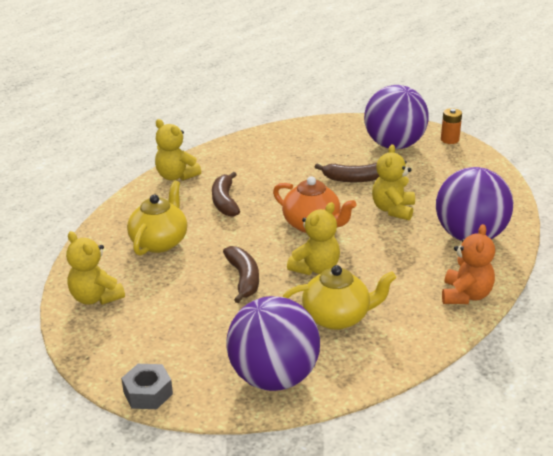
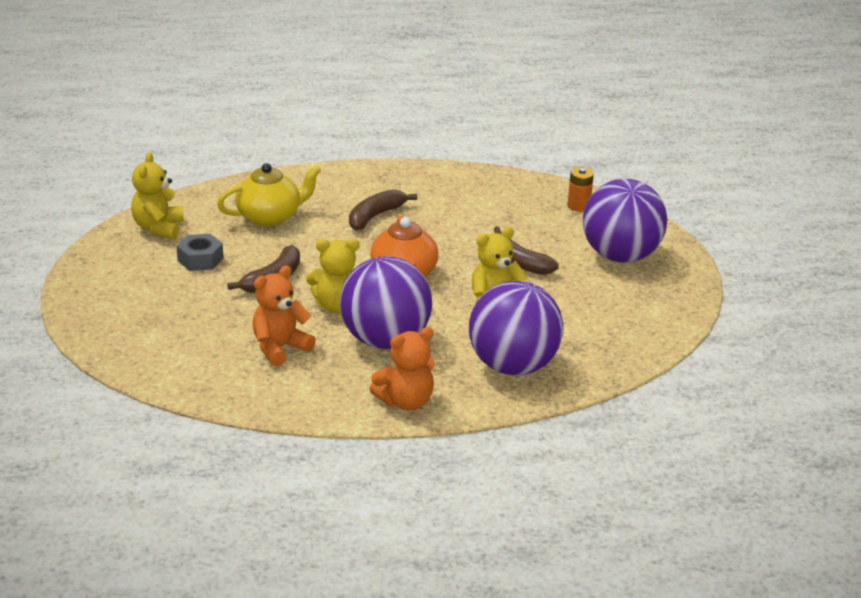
camera: 45 degrees right, 0 degrees up
(148, 393) = (75, 307): grey nut -> grey nut (200, 259)
(176, 176) = (379, 175): yellow teddy bear -> none
(274, 378) = (160, 353): purple ball -> purple ball (385, 340)
(337, 317) = (280, 348): yellow teapot -> orange teddy bear
(449, 140) = (687, 282): orange battery -> orange battery (578, 206)

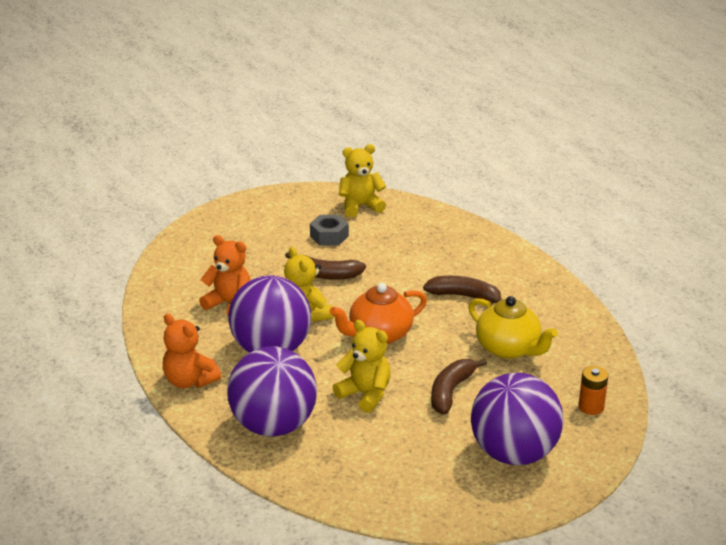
camera: 70 degrees right, 0 degrees up
(270, 217) = (418, 247): yellow teapot -> yellow teapot (509, 348)

